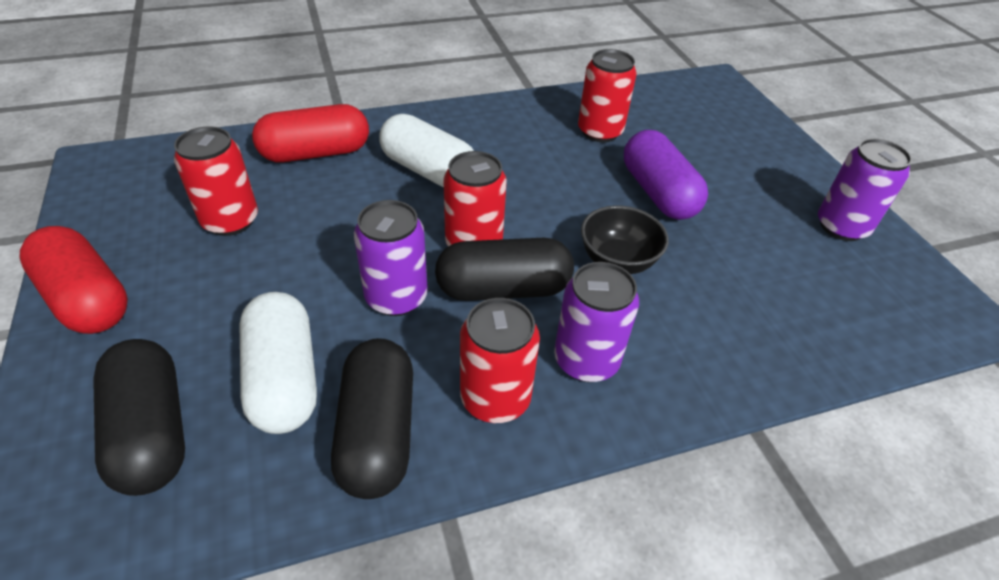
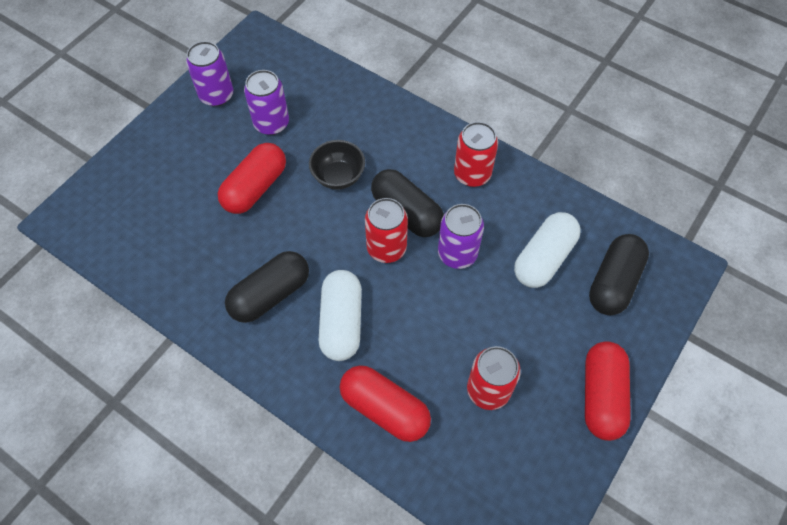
camera: 125 degrees left, 15 degrees up
(378, 432) = (529, 202): black capsule -> black capsule (270, 294)
(586, 360) = (419, 154): purple can -> purple can (271, 123)
(600, 132) = (205, 254): red can -> none
(658, 193) = (255, 188): purple capsule -> red capsule

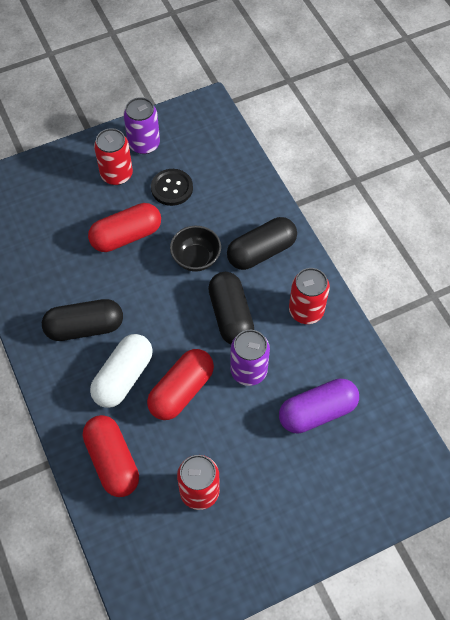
camera: 30 degrees right, 0 degrees up
(271, 123) = (172, 188): purple can -> black button
(386, 248) = (195, 337): red can -> red can (116, 174)
(543, 258) = (317, 412): white capsule -> purple capsule
(601, 396) = (286, 548): red capsule -> red capsule (181, 391)
(613, 282) = (362, 463): black capsule -> black capsule (261, 251)

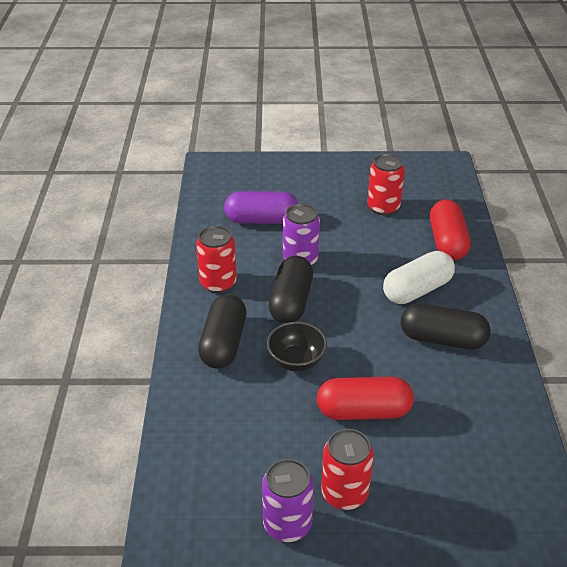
camera: 155 degrees left, 20 degrees down
(172, 188) = (281, 447): black button -> none
(181, 391) = (367, 265): red capsule -> none
(261, 251) = (224, 343): black capsule -> black capsule turned 75 degrees counterclockwise

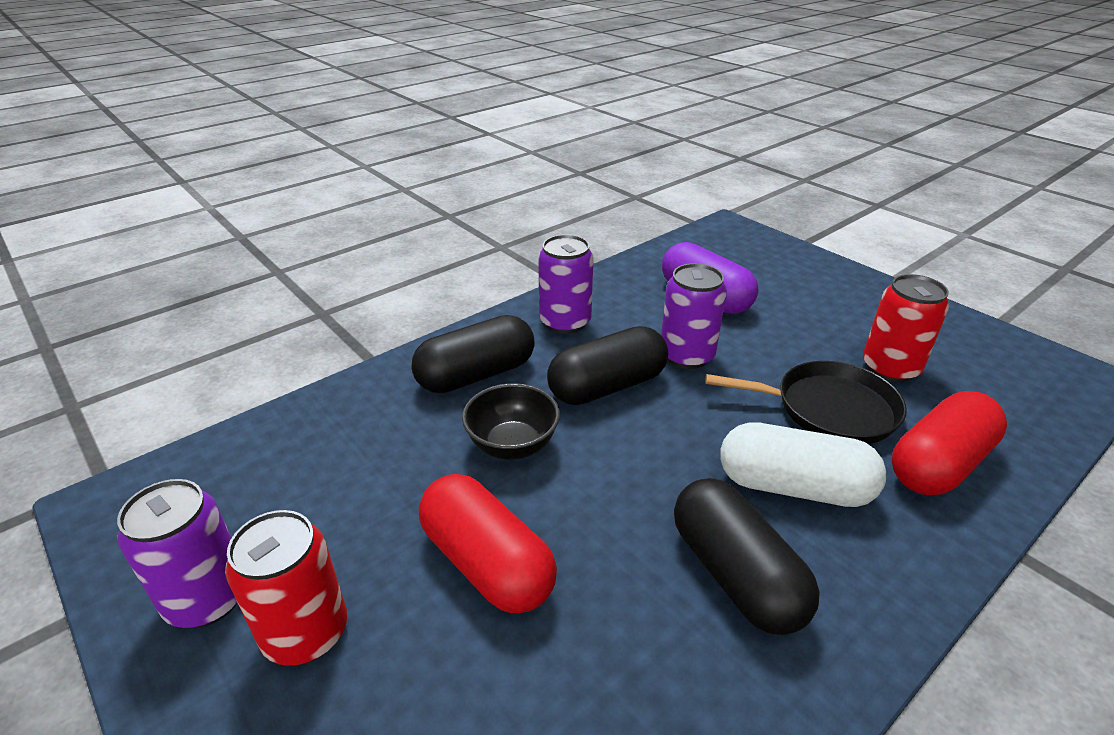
camera: 50 degrees right, 5 degrees down
(218, 283) = (565, 322): red can -> purple can
(386, 245) = (828, 409): none -> black pan

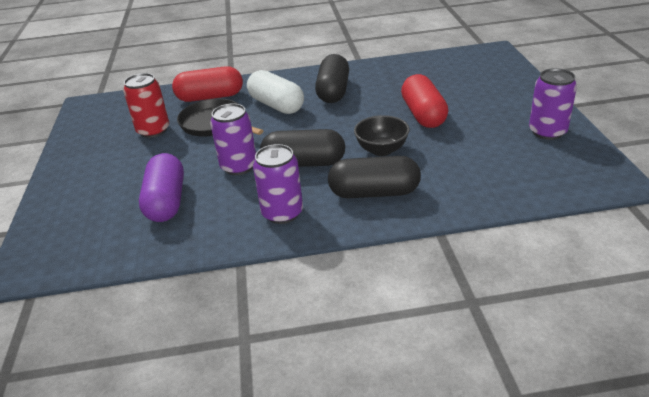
camera: 145 degrees left, 0 degrees up
(306, 632) = (504, 114): red can -> none

